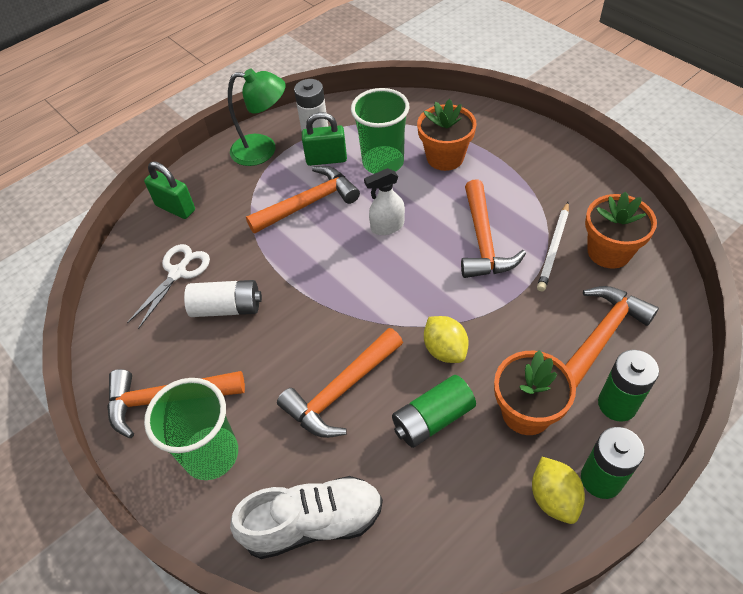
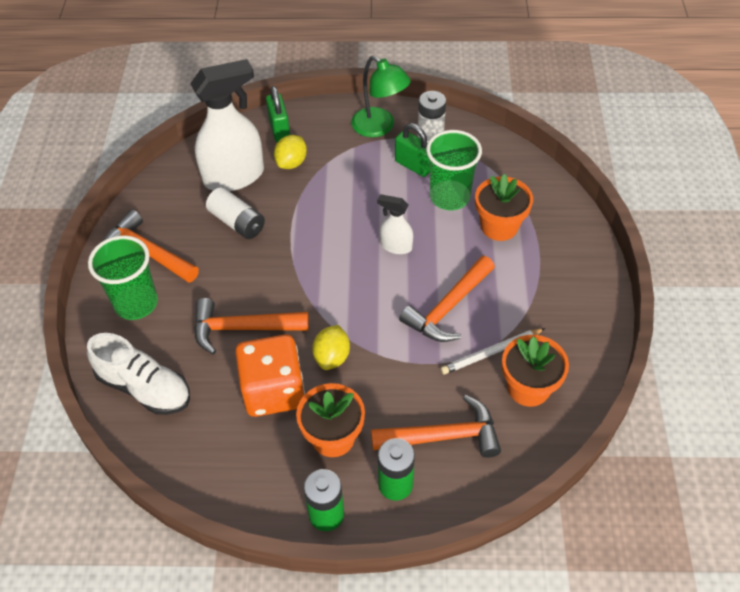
camera: 40 degrees right, 0 degrees up
(178, 273) = (234, 176): white scissors -> white spray bottle
(309, 203) = (364, 190): orange hammer -> none
(432, 419) = (273, 391): green battery -> orange dice
(553, 498) = (285, 497): yellow lemon -> yellow lemon (291, 163)

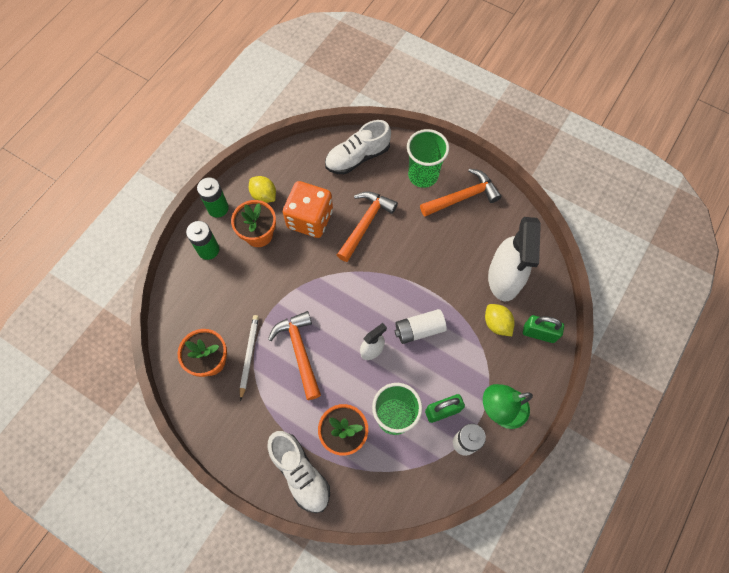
camera: 120 degrees right, 15 degrees up
(237, 222) = (457, 260): white battery -> white battery (419, 329)
(332, 357) = (311, 261): yellow lemon -> yellow lemon (264, 195)
(443, 436) = (216, 291): orange hammer -> none
(564, 241) = (300, 473): none -> white shoe

